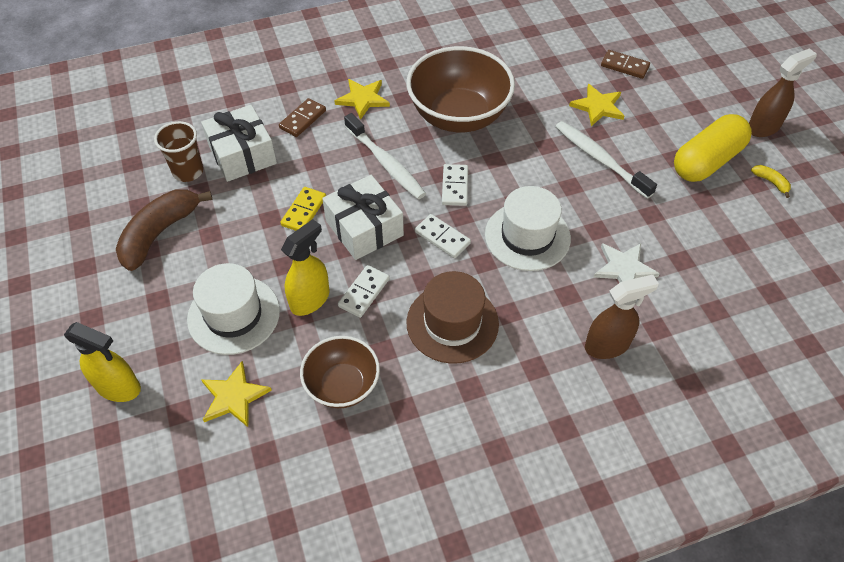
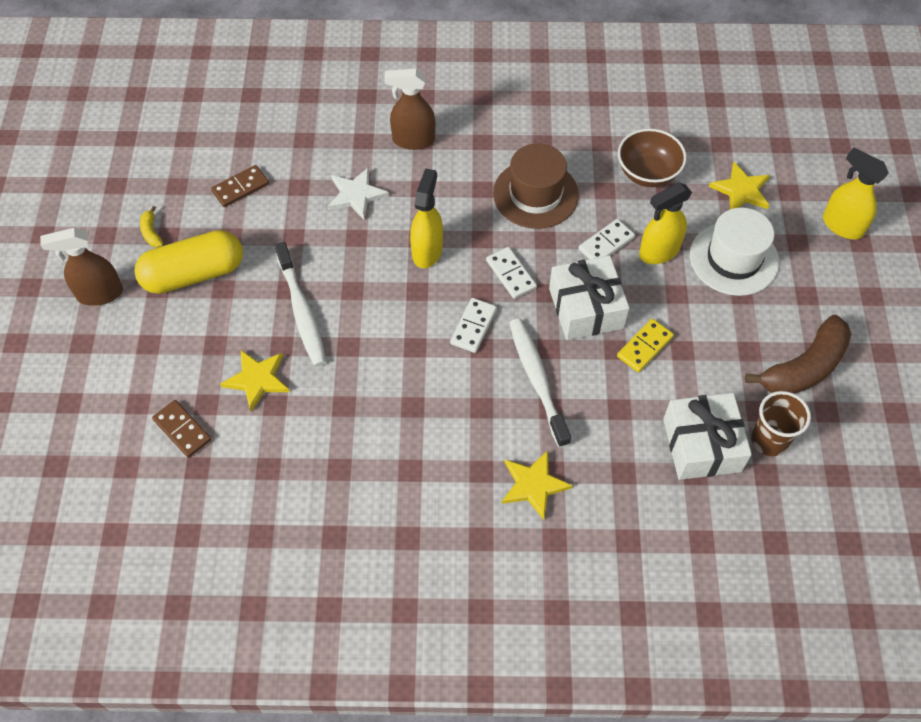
camera: 160 degrees left, 5 degrees up
(302, 119) = (618, 476): brown domino -> brown domino (240, 188)
(458, 116) = (426, 419): brown bowl -> none
(527, 236) = (427, 251): white hat -> yellow spray bottle

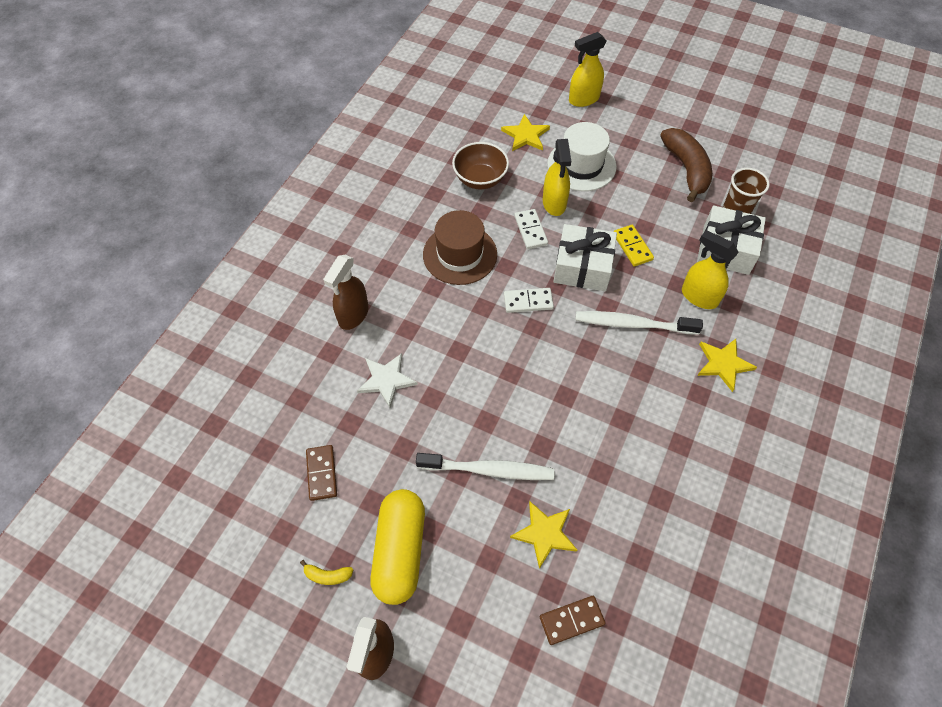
camera: 65 degrees left, 0 degrees up
(427, 251) = (475, 350): yellow spray bottle -> yellow spray bottle (699, 297)
(473, 327) = (565, 346): white domino -> none

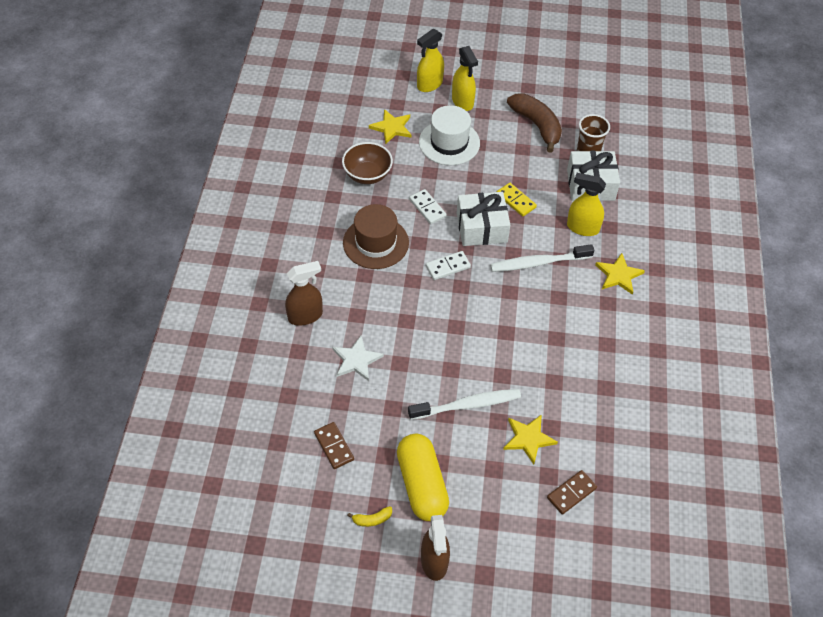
camera: 20 degrees left, 5 degrees down
(353, 315) = (305, 316): brown spray bottle -> brown spray bottle turned 120 degrees counterclockwise
(554, 203) = (438, 180): yellow spray bottle -> yellow spray bottle (462, 102)

